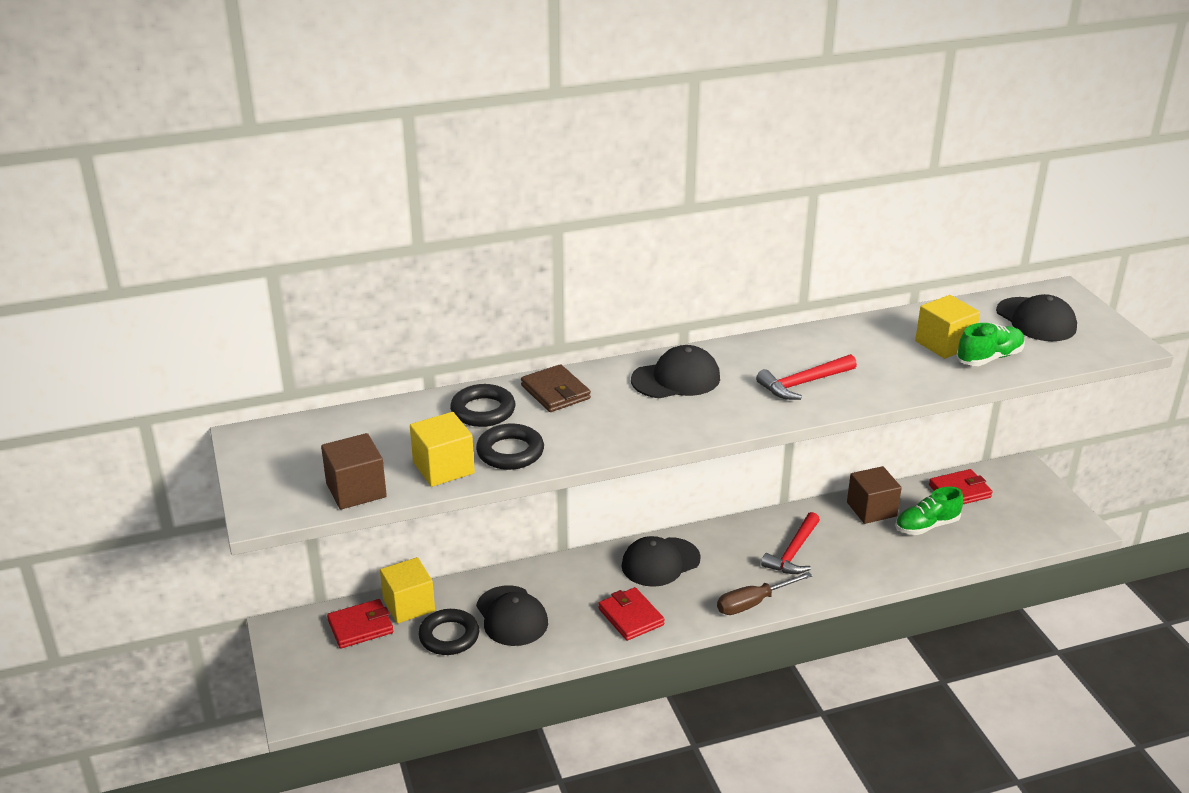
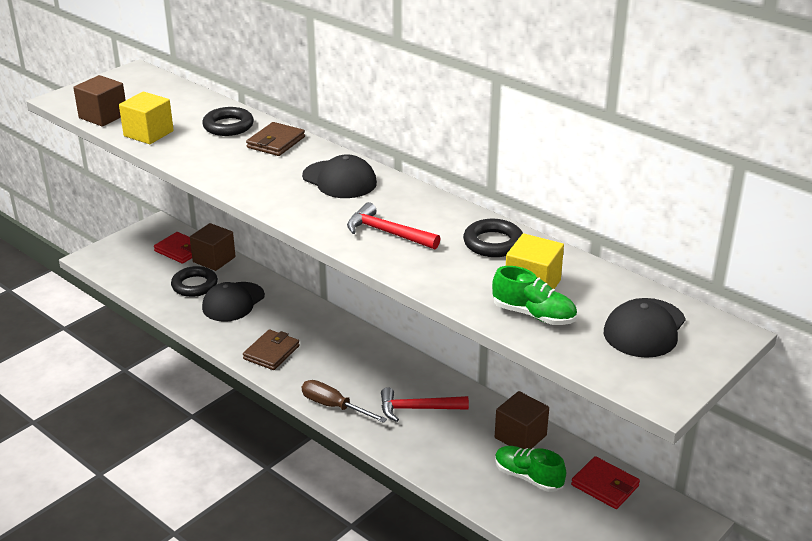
camera: 60 degrees right, 0 degrees up
(409, 605) = (214, 259): yellow cube -> brown cube
(510, 452) = (185, 148): black ring -> black ring (493, 243)
(630, 617) = (271, 352): red wallet -> brown wallet
(660, 562) = (346, 346): black cap -> none

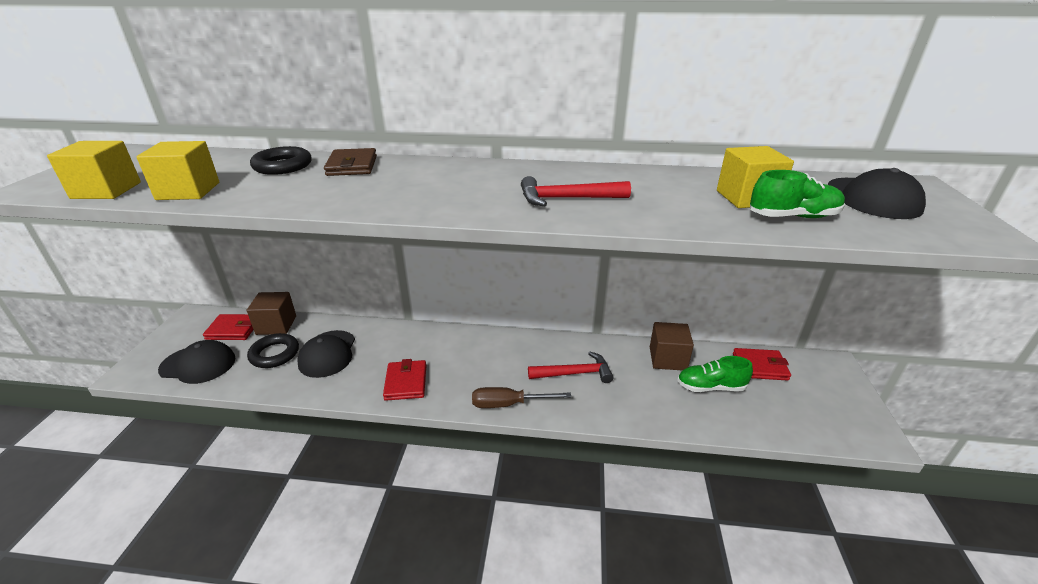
camera: 35 degrees left, 0 degrees up
(103, 116) = (106, 190): brown cube -> yellow cube
(271, 352) = (406, 382): brown wallet -> red wallet
(339, 180) = (457, 175): black cap -> black cap (198, 364)
(417, 409) = (575, 373): red hammer -> red hammer turned 150 degrees counterclockwise
(493, 243) = (661, 181): black ring -> none

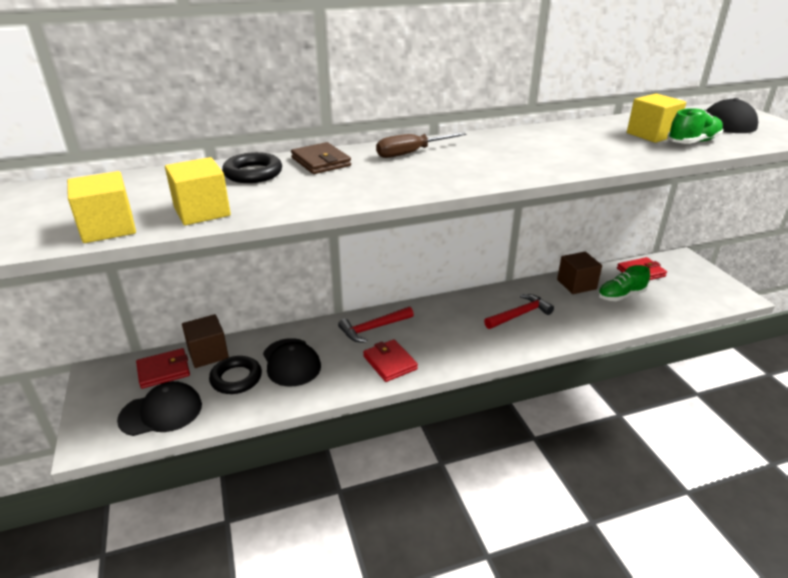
camera: 25 degrees left, 0 degrees up
(508, 404) = (490, 352): brown screwdriver -> brown screwdriver (411, 153)
(566, 199) = (538, 157): red hammer -> red hammer (373, 328)

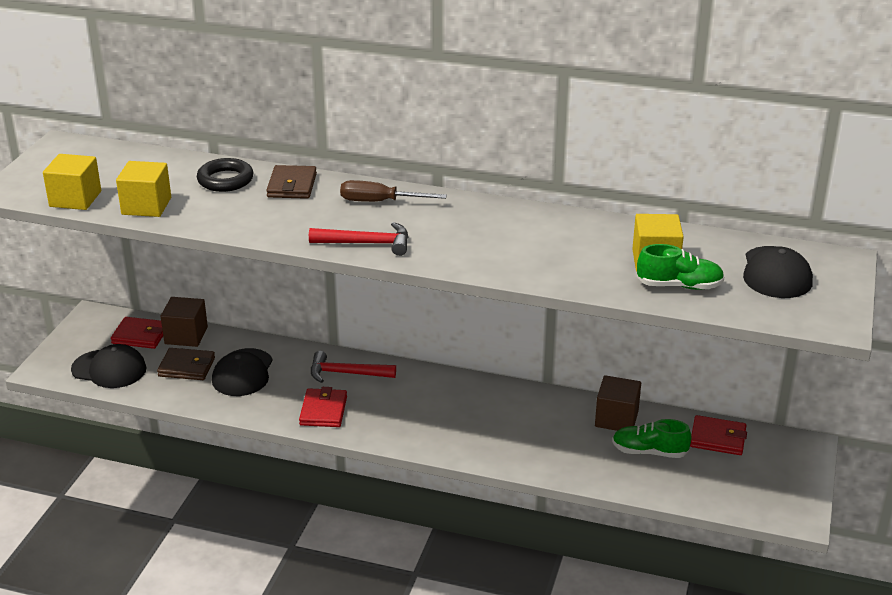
camera: 35 degrees right, 0 degrees up
(236, 378) = (187, 367): black ring -> brown wallet
(520, 314) = (506, 422): red hammer -> red hammer (367, 243)

